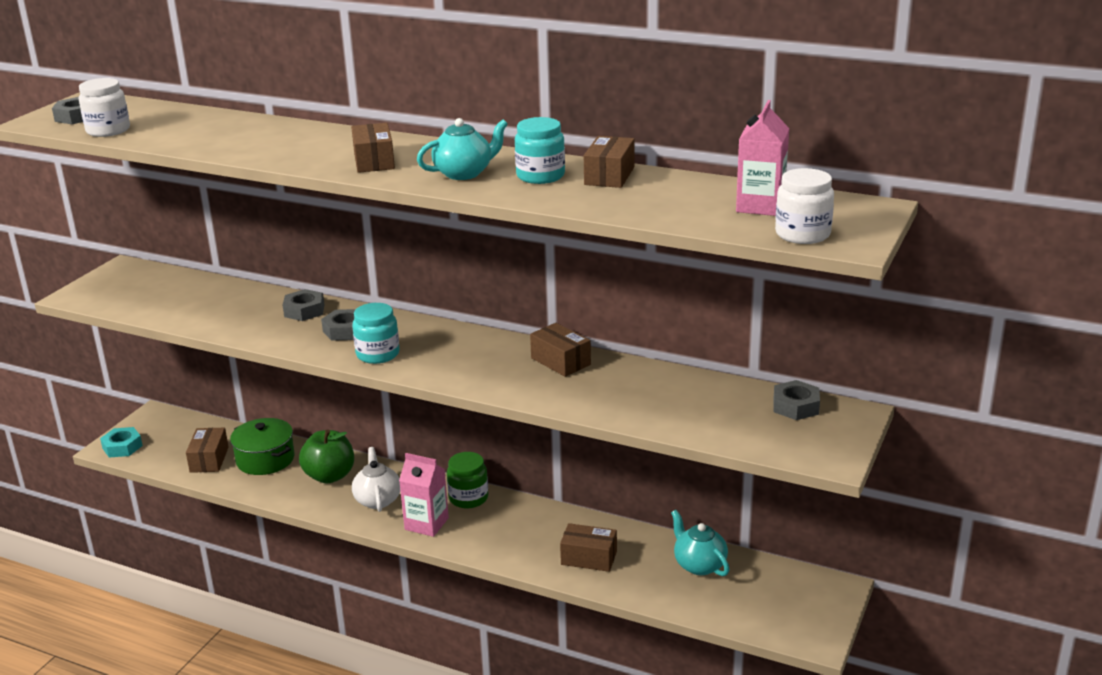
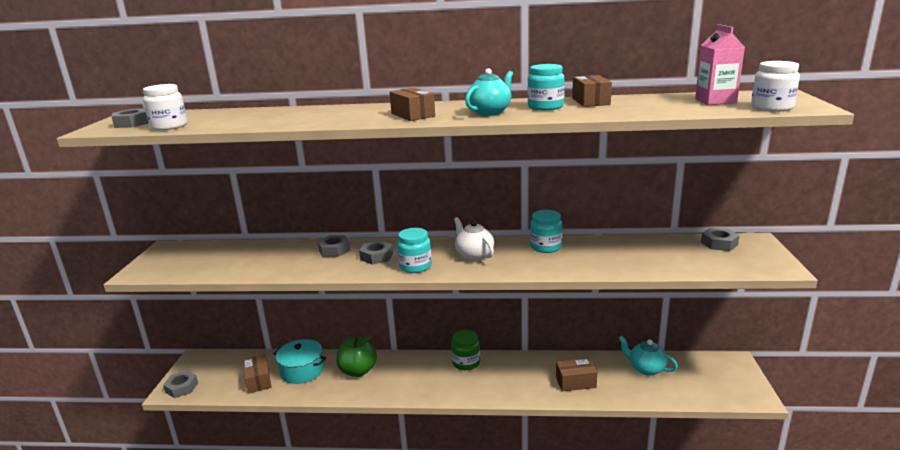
camera: 20 degrees left, 5 degrees down
(122, 447) = (181, 387): turquoise nut -> grey nut
(265, 459) = (302, 370): green pot -> turquoise pot
(377, 500) = (404, 379): white teapot -> white teapot (474, 255)
(426, 524) = (450, 387): pink carton -> none
(560, 361) = (545, 247): brown box -> turquoise jar

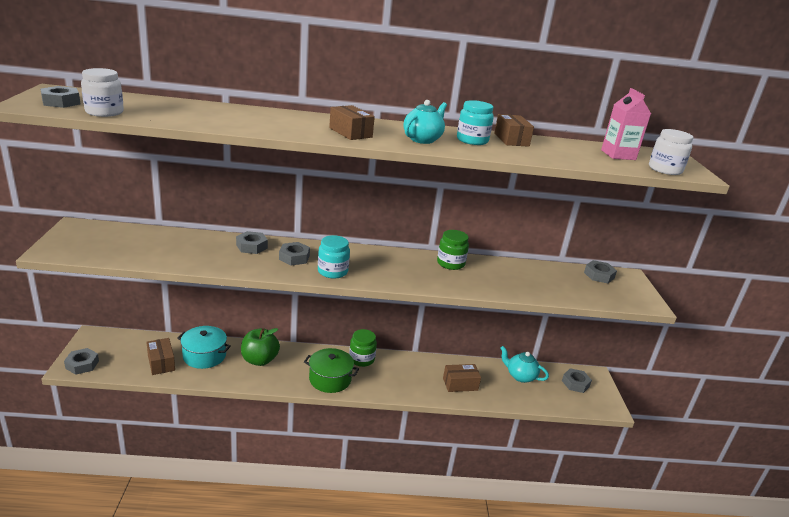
camera: 10 degrees left, 5 degrees up
(431, 386) = (330, 379): none -> green pot
(474, 255) = (386, 265): white teapot -> none
(545, 247) = (450, 263): turquoise jar -> green jar
(712, 372) = (575, 383): none -> grey nut

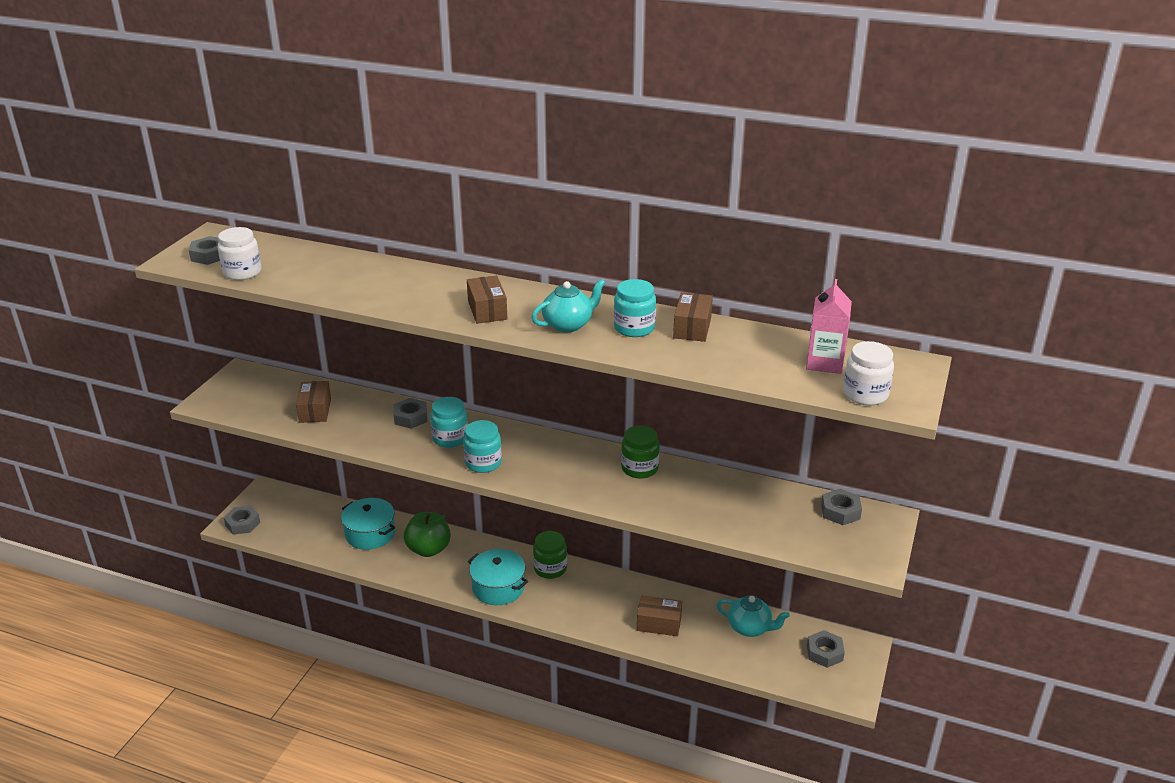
camera: 25 degrees right, 5 degrees up
(161, 363) = (321, 535): brown box -> brown box (315, 410)
(294, 257) = (450, 438): grey nut -> turquoise jar
(330, 379) = (498, 587): green pot -> turquoise pot
(520, 376) = (750, 628): turquoise teapot -> turquoise teapot turned 150 degrees clockwise

